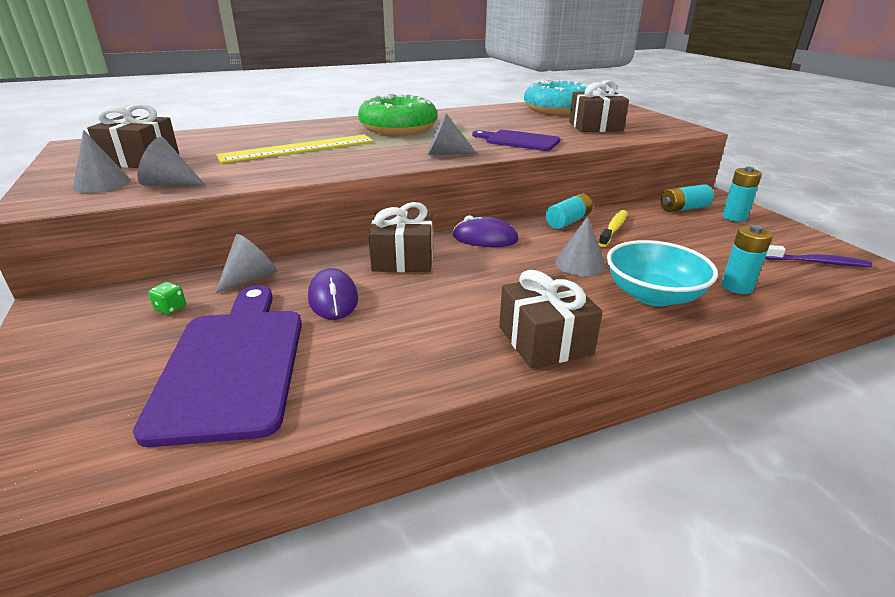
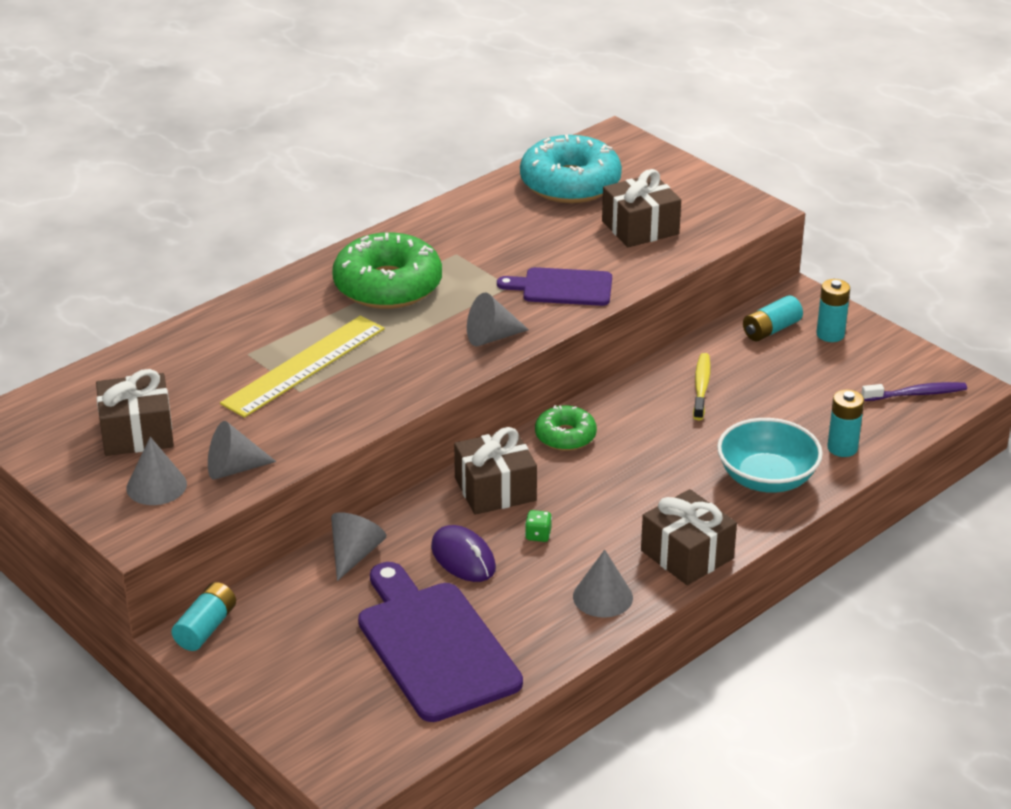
camera: 20 degrees left, 5 degrees up
(170, 308) = (312, 609): green dice -> green dice (538, 535)
(485, 238) = (565, 436): purple mouse -> green donut
(568, 221) = (646, 385): turquoise battery -> turquoise battery (206, 628)
(580, 264) = (684, 452): grey cone -> grey cone (602, 597)

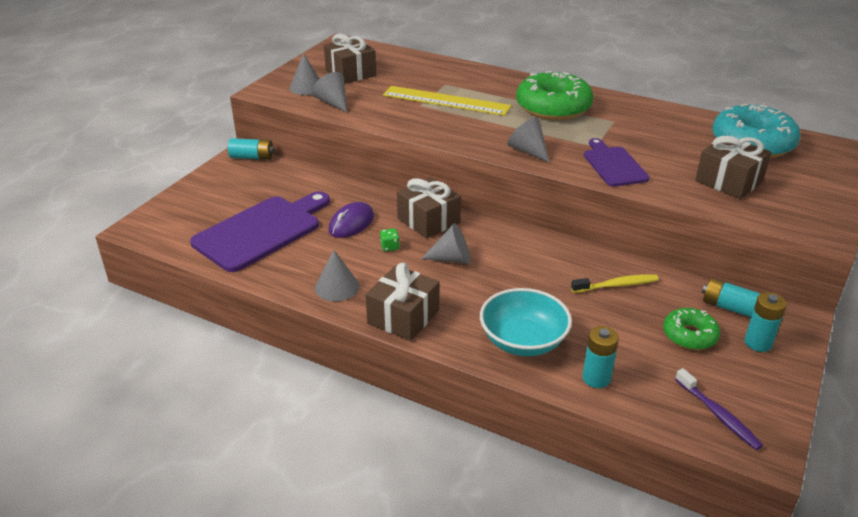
camera: 70 degrees right, 0 degrees up
(354, 554) = (336, 186): grey cone -> grey cone (452, 259)
(565, 436) = (506, 236): green donut -> green donut (689, 335)

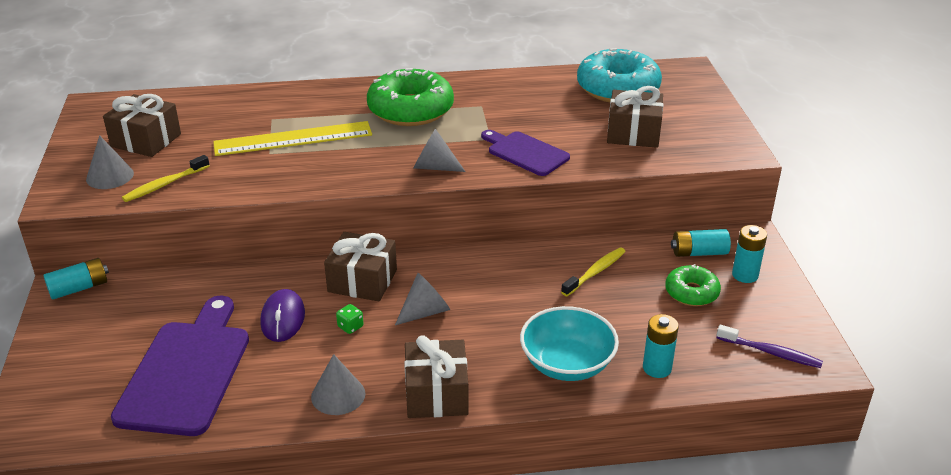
camera: 35 degrees left, 0 degrees up
(333, 103) = (164, 184): grey cone -> yellow toothbrush

